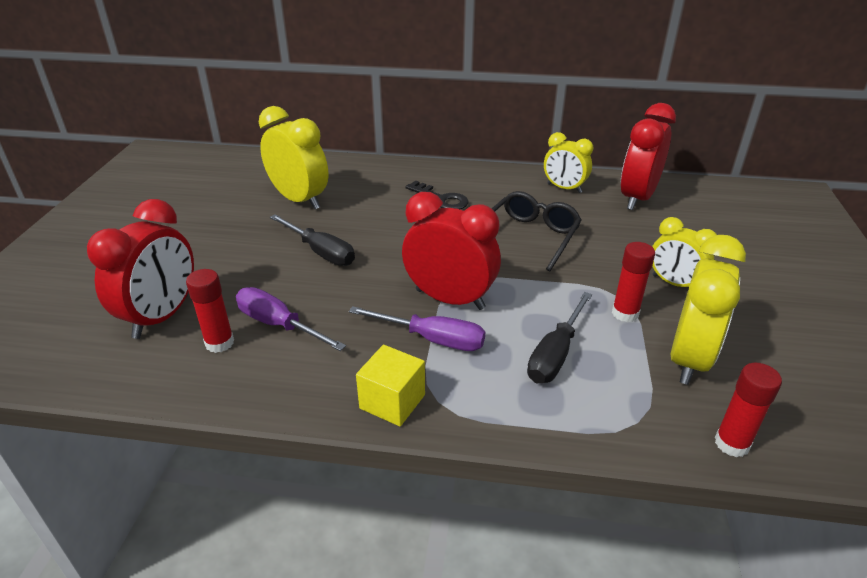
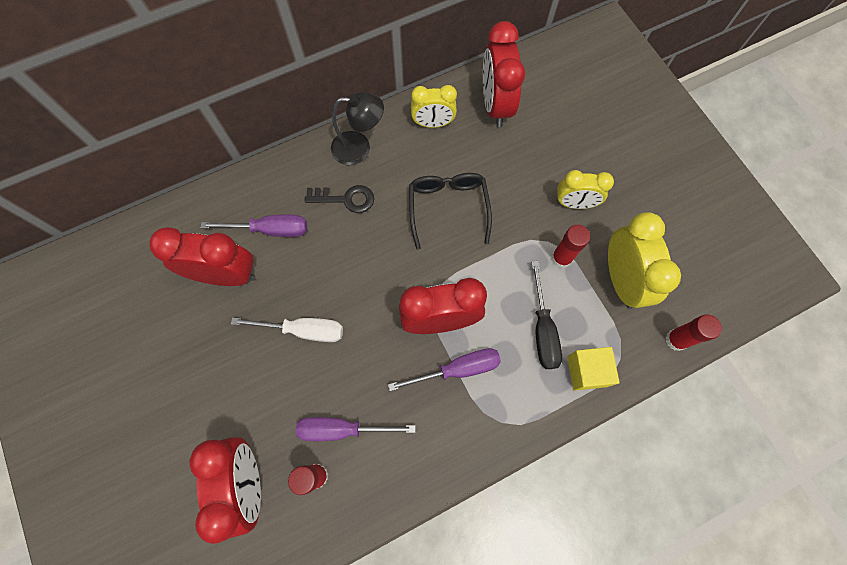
camera: 35 degrees left, 35 degrees up
(299, 200) = (226, 275): yellow clock -> red clock
(320, 252) = (303, 330): black screwdriver -> white screwdriver
(361, 192) = (270, 230): none -> purple screwdriver
(392, 401) = (474, 443): yellow cube -> yellow cube (586, 371)
(483, 179) = (359, 148): none -> black lamp

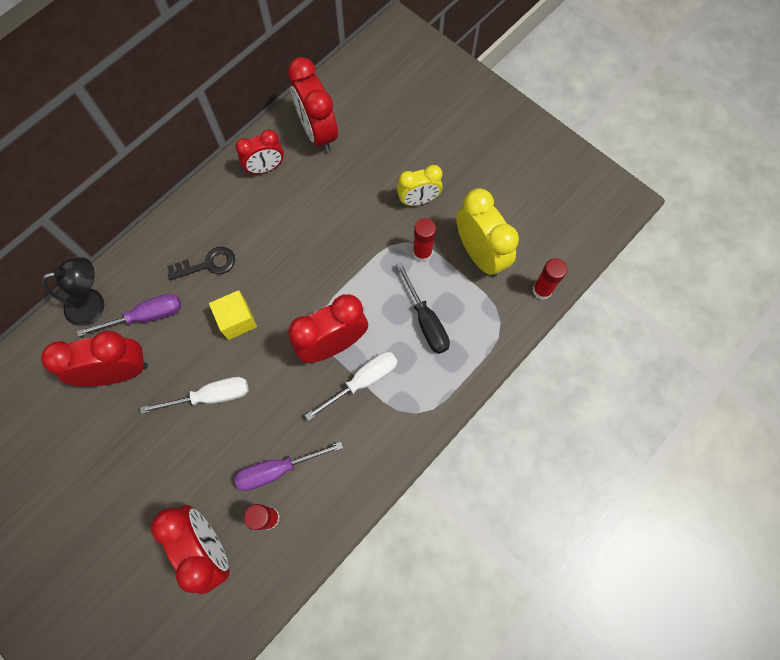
camera: 20 degrees left, 0 degrees up
(359, 148) = (204, 213): black lamp -> black lamp (93, 304)
(433, 123) = (265, 168): yellow clock -> red clock
(448, 207) = (306, 241): black glasses -> none
(457, 369) = (362, 381): purple screwdriver -> white screwdriver
(586, 371) = (475, 343): yellow cube -> yellow cube (237, 320)

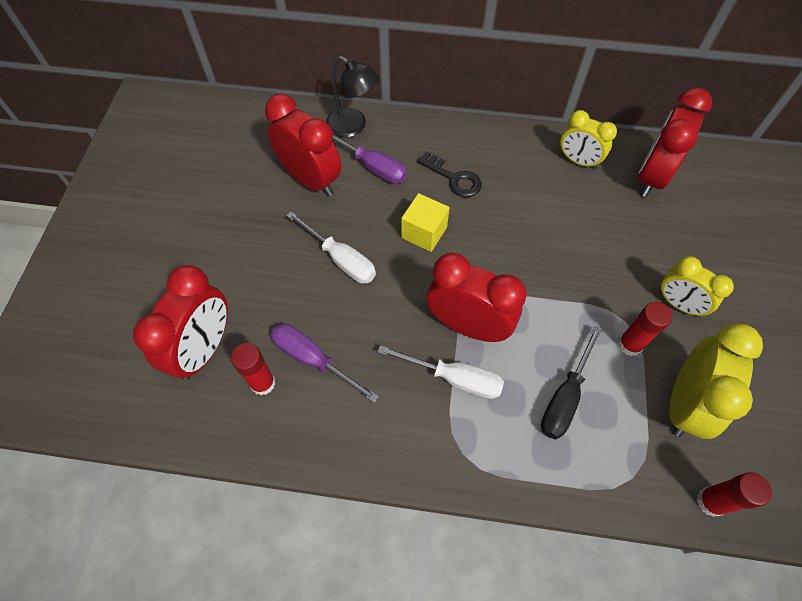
camera: 55 degrees right, 10 degrees down
(265, 168) = (578, 161): red clock -> yellow clock

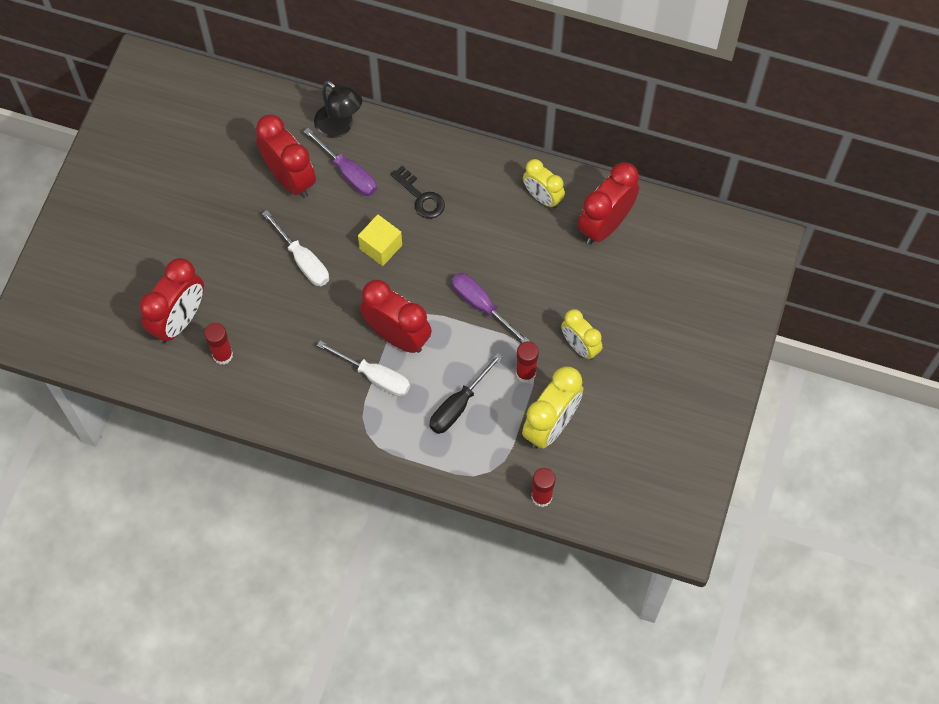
camera: 10 degrees right, 5 degrees up
(313, 360) = (265, 343): purple screwdriver -> purple screwdriver (481, 306)

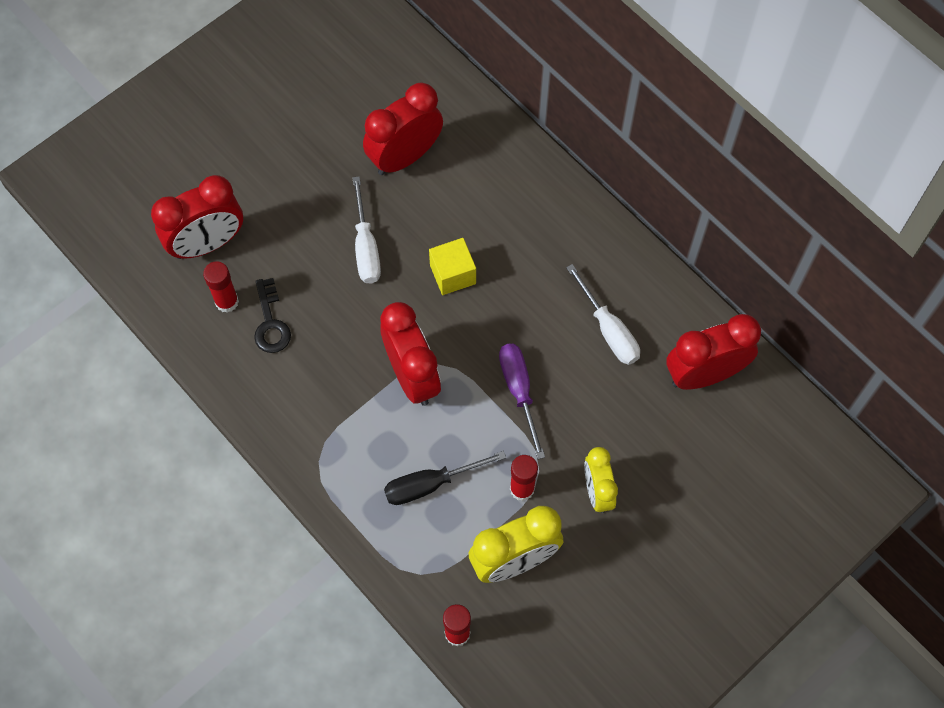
camera: 30 degrees right, 0 degrees up
(290, 178) = (405, 157): red clock -> red clock turned 120 degrees counterclockwise
(339, 127) = (487, 130): black lamp -> none
(348, 173) = (467, 181): purple screwdriver -> none
(374, 376) = (363, 406): white screwdriver -> white screwdriver (608, 329)
(421, 197) = (525, 244): black key -> black key (270, 323)
(542, 197) = (653, 310): yellow clock -> none

